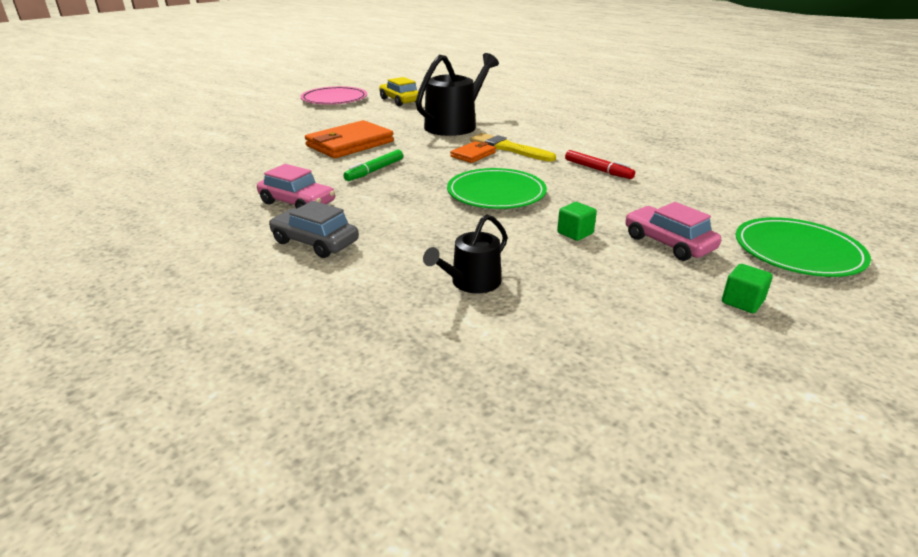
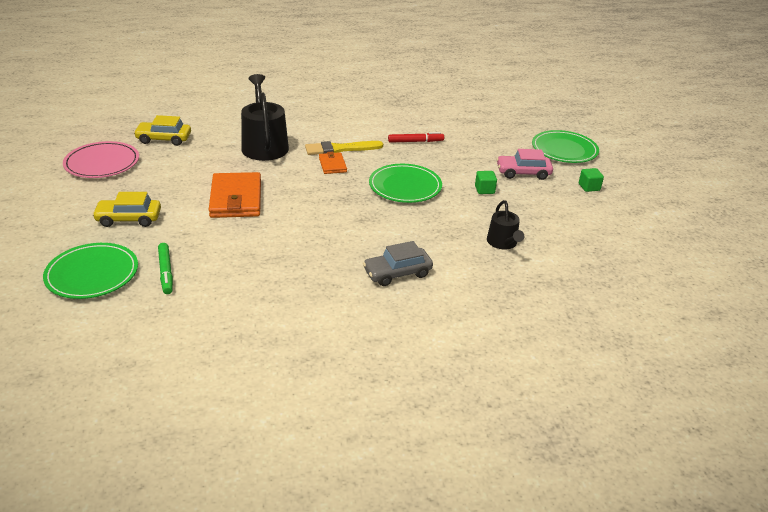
camera: 55 degrees left, 5 degrees up
(179, 142) = (92, 274): none -> green plate
(268, 127) = (129, 219): none -> yellow car
(297, 203) = (325, 259): pink car -> none
(374, 170) = (307, 210): green marker -> green marker (166, 272)

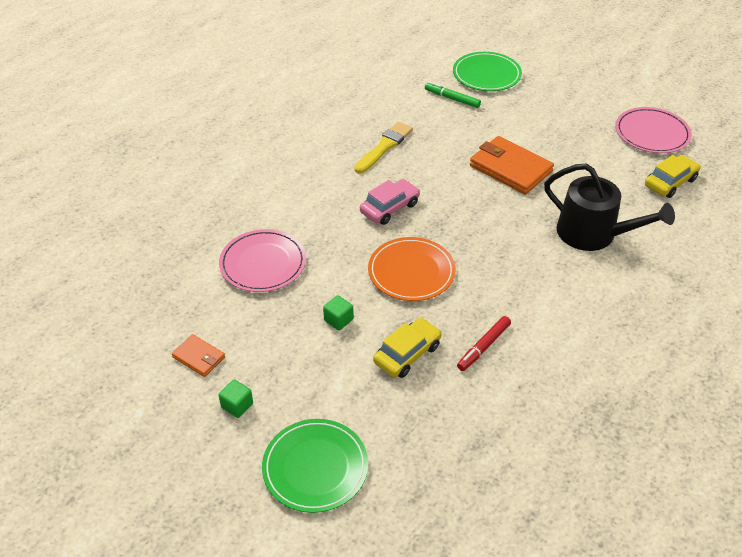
camera: 140 degrees right, 10 degrees up
(129, 219) = (540, 111): yellow car -> yellow car (407, 354)
(332, 165) = (504, 253): orange wallet -> orange wallet (199, 357)
(340, 149) = (530, 278): yellow brush -> yellow brush (384, 147)
(397, 273) = (314, 185): grey car -> none
(405, 186) = (411, 272): green plate -> orange plate
(503, 243) = (263, 263): black watering can -> pink plate
(523, 173) = (325, 378): pink car -> pink car (389, 208)

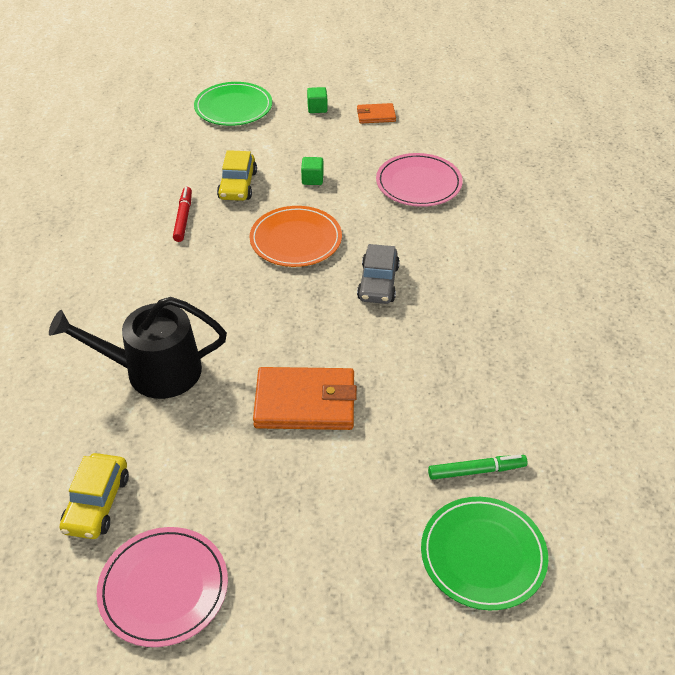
camera: 140 degrees right, 0 degrees up
(384, 147) = (465, 346): yellow brush -> none
(389, 208) = (378, 283): pink car -> grey car

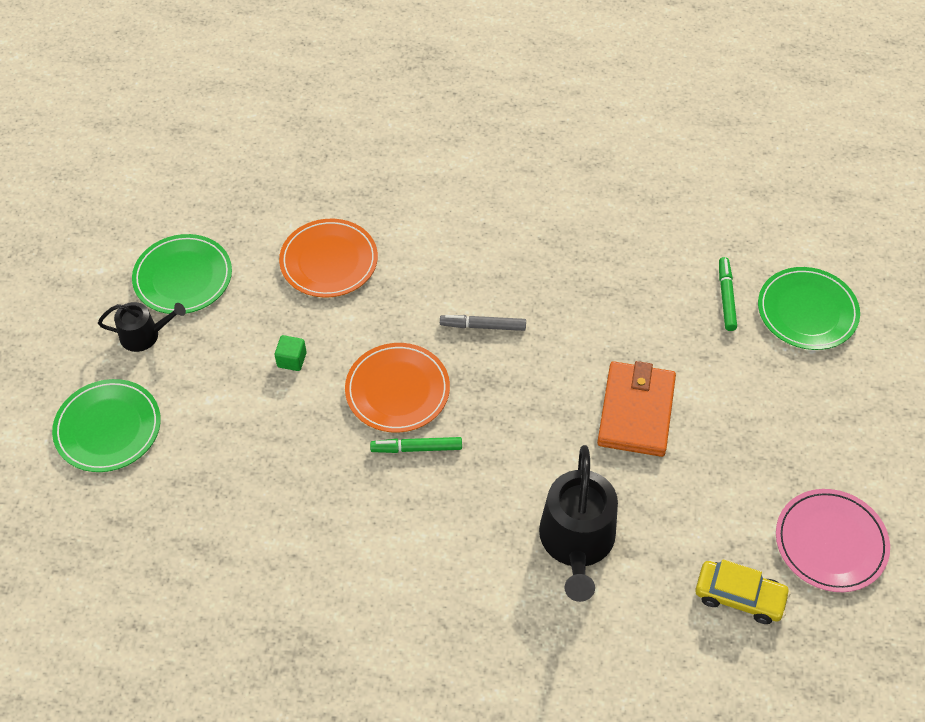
camera: 80 degrees left, 10 degrees up
(183, 218) = (329, 501): red marker -> none
(238, 185) = (281, 438): yellow car -> none
(239, 258) = (416, 448): none -> green marker
(317, 108) = (144, 335): green cube -> black watering can
(376, 115) = (183, 277): orange wallet -> green plate
(378, 283) = (483, 326): grey car -> grey marker
(418, 183) = (329, 261): pink plate -> orange plate

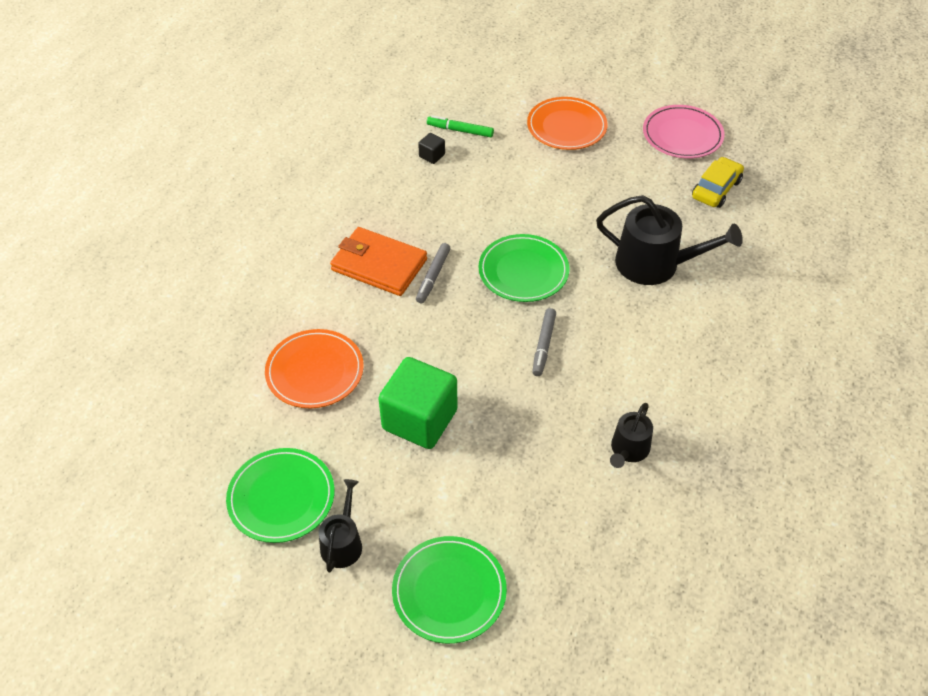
camera: 75 degrees left, 5 degrees down
(292, 360) = (419, 420): green cube -> green cube, size x2.40
(296, 553) = (628, 450): none -> black watering can
(397, 390) = (480, 347): orange plate -> orange plate (566, 127)
(416, 448) = (543, 345): green marker -> grey marker
(636, 411) = (548, 204): orange wallet -> orange wallet (379, 265)
(670, 280) = (432, 156): none -> black cube
(807, 311) = (489, 94): green plate -> green plate (523, 271)

